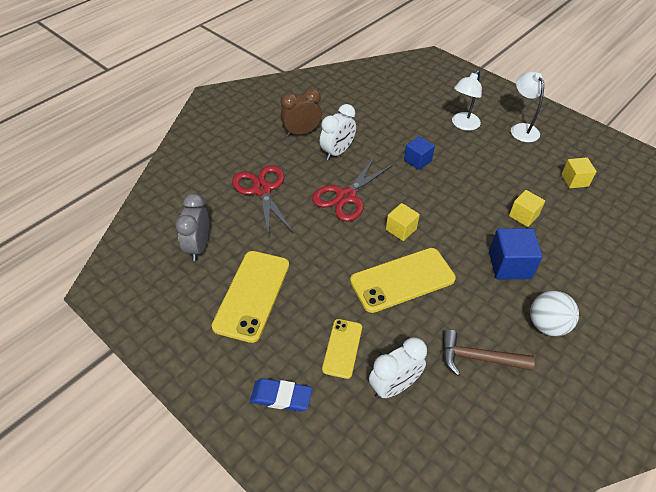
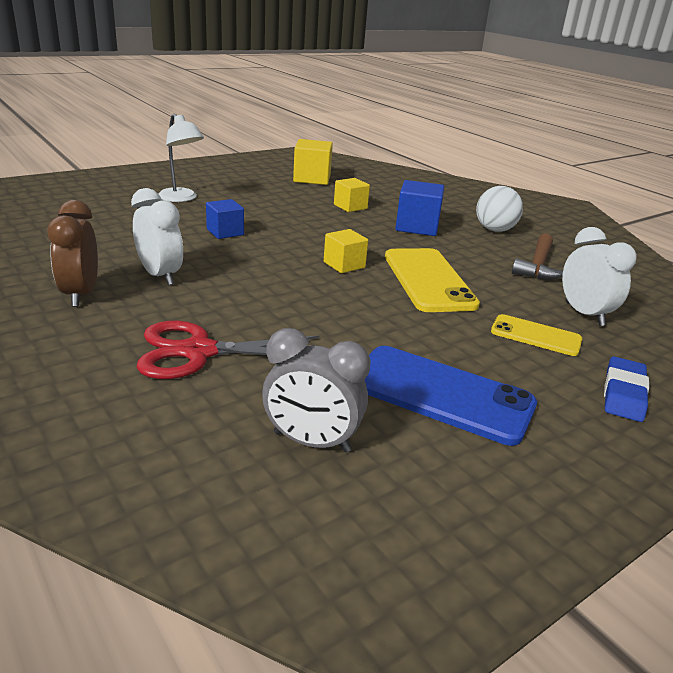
camera: 80 degrees left, 20 degrees down
(252, 295) = (441, 394): yellow phone -> blue phone
(346, 196) = (262, 286): red scissors -> none
(521, 129) = (217, 178): white lamp -> none
(574, 180) = (312, 178): yellow cube -> yellow cube, size x1.52

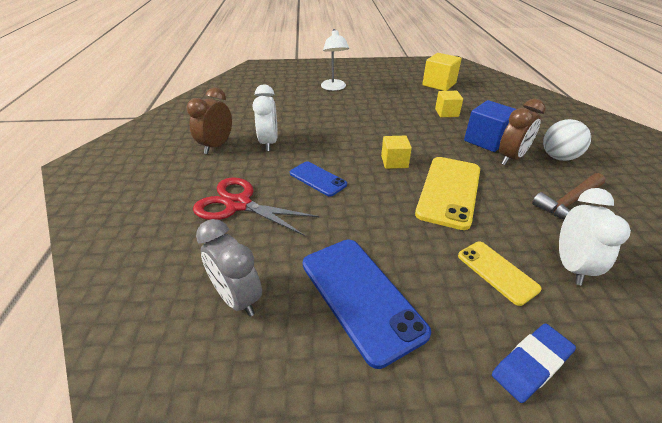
camera: 35 degrees right, 10 degrees up
(225, 232) = (337, 118): blue cube -> none
(273, 300) = (317, 179): none -> blue phone
(455, 239) = (511, 158): none -> brown clock

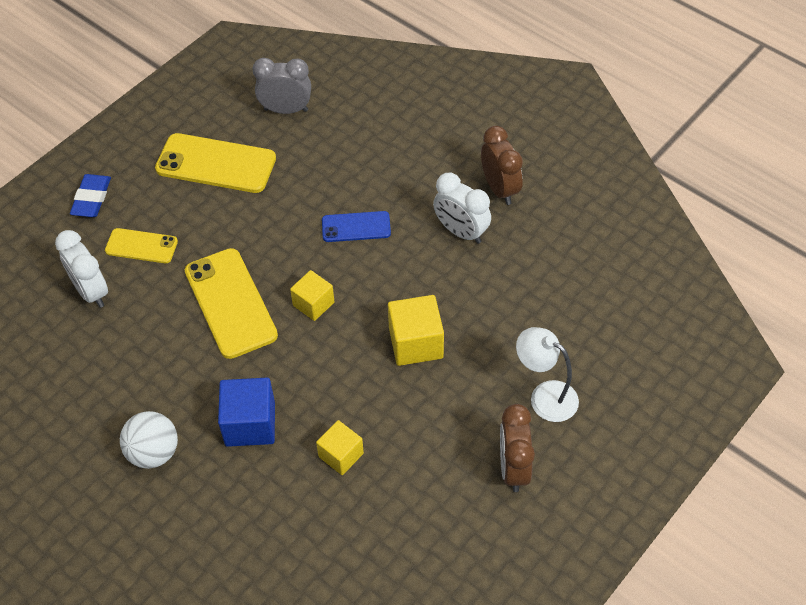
camera: 135 degrees right, 15 degrees up
(239, 204) = (380, 157): red scissors -> none
(361, 296) = (216, 164): blue phone -> yellow phone
(439, 84) = (421, 543): yellow cube -> yellow cube (416, 343)
(511, 158) = (203, 408): brown clock -> brown clock (513, 468)
(569, 202) = (116, 373): brown hammer -> none

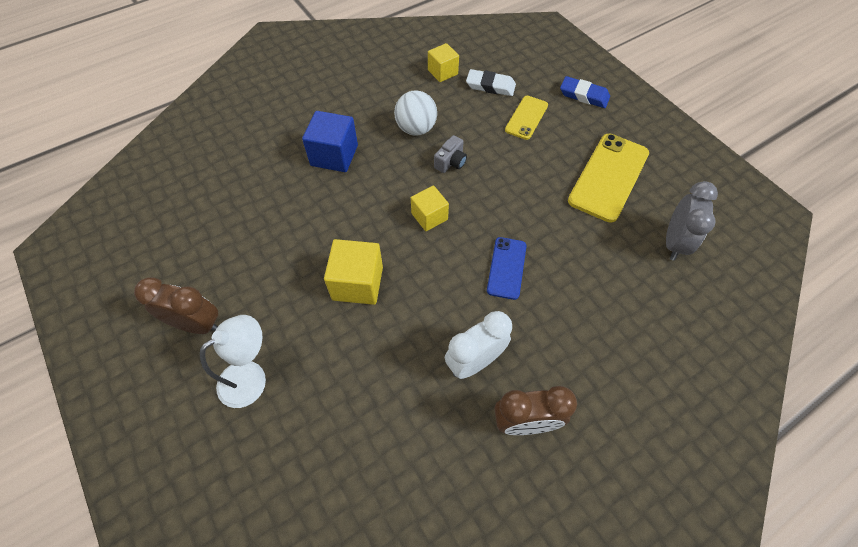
camera: 105 degrees right, 5 degrees up
(91, 291) = (490, 86): white clock -> white eraser
(154, 452) = (338, 102): white ball -> white ball (416, 129)
(230, 303) = (450, 162): yellow phone -> grey camera
(341, 455) = (278, 204): yellow cube -> yellow cube (442, 72)

